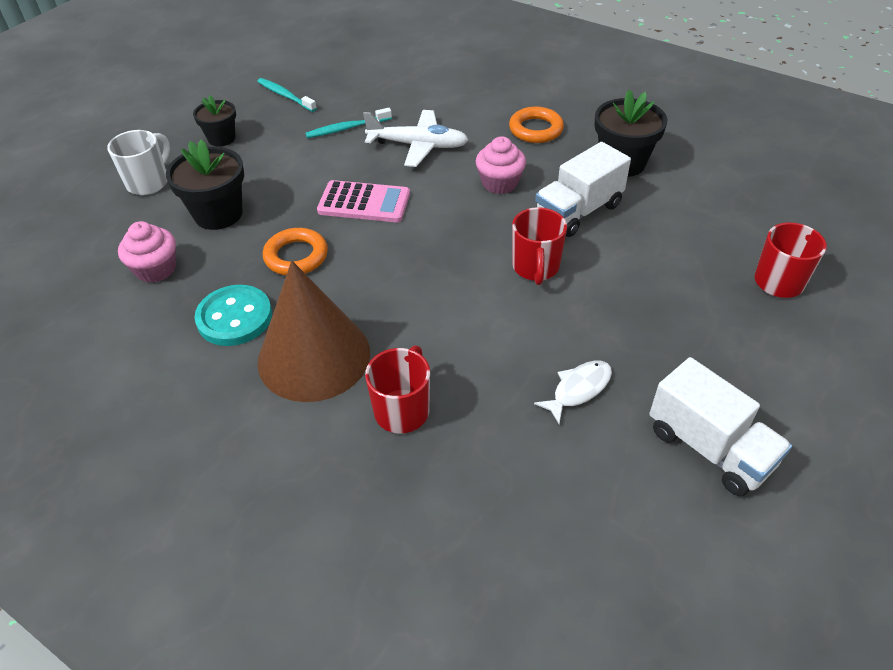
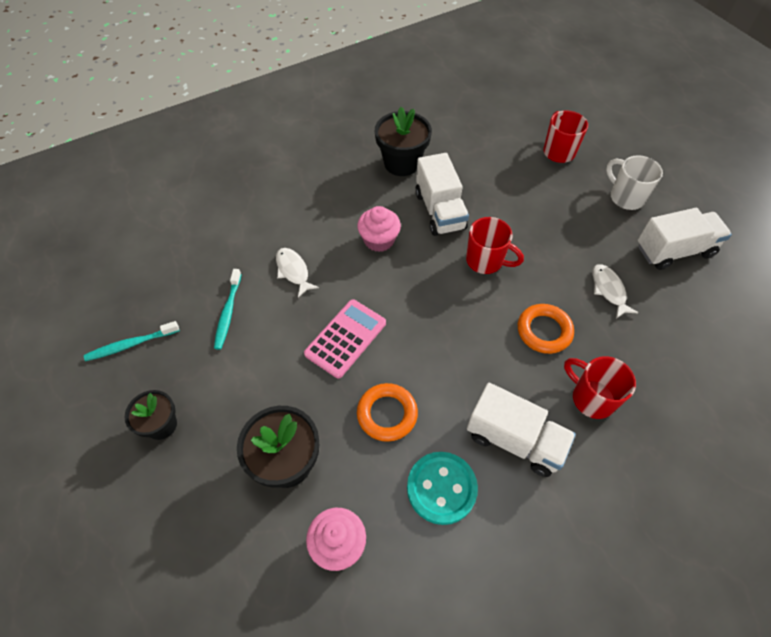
camera: 65 degrees left, 10 degrees up
(149, 182) = (188, 519): white mug -> white mug (625, 197)
(314, 356) = (514, 440): brown cone -> white truck
(418, 145) = (293, 271): white plane -> white fish
(535, 129) = (327, 190): orange ring -> orange ring (544, 331)

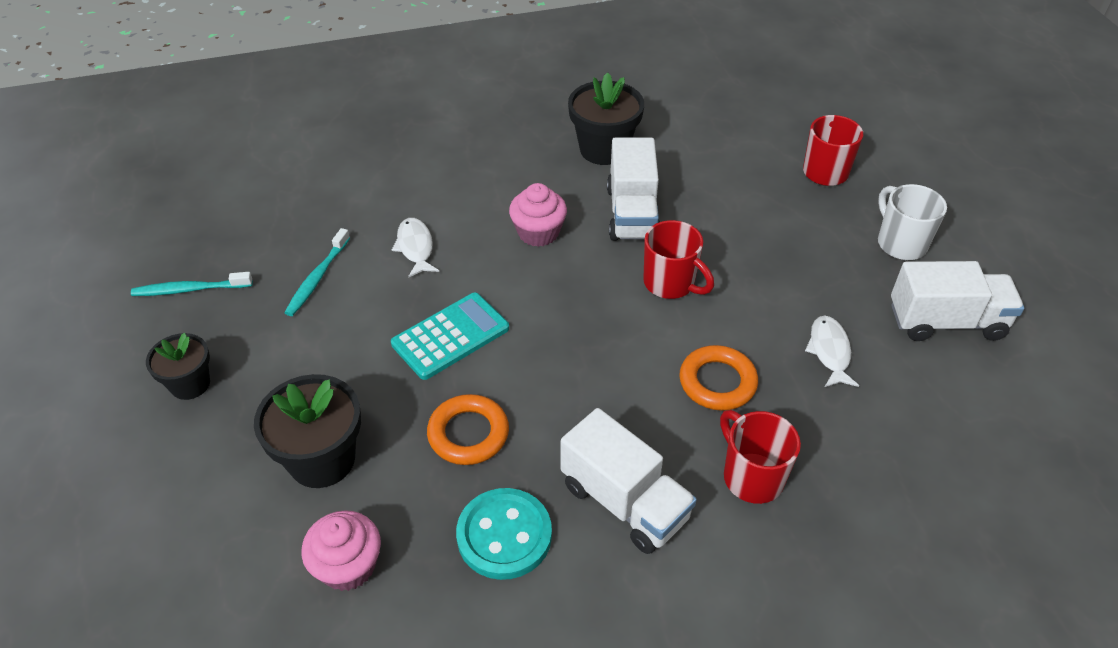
camera: 15 degrees right, 10 degrees down
(346, 338) = (451, 336): pink calculator -> turquoise calculator

